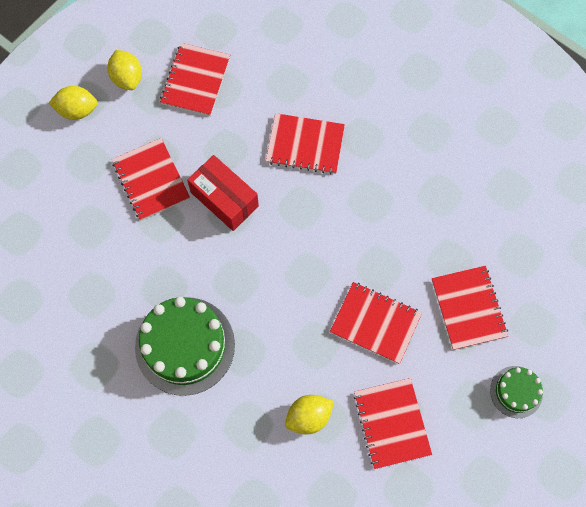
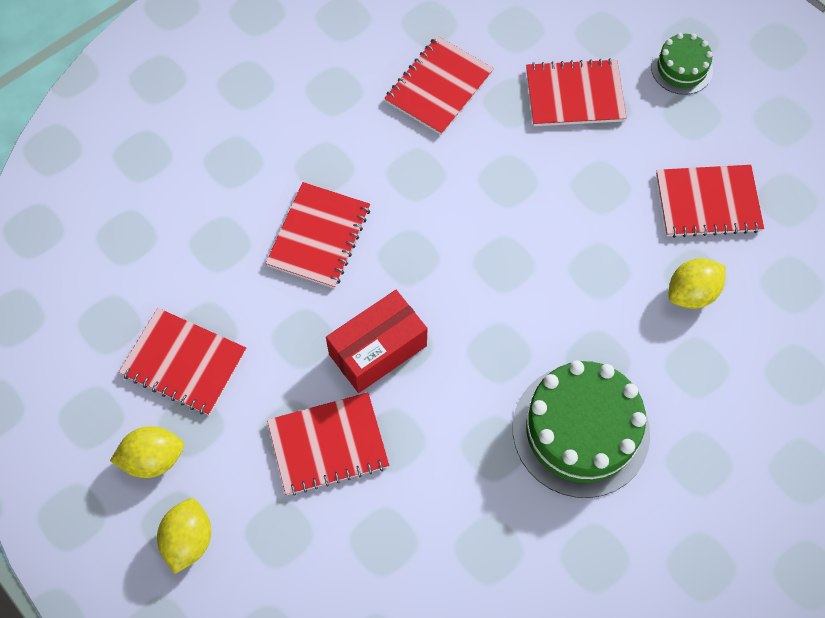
camera: 80 degrees left, 5 degrees down
(308, 417) = (691, 293): yellow lemon -> yellow lemon turned 75 degrees clockwise
(375, 323) = (580, 197): red notebook -> red notebook (439, 87)

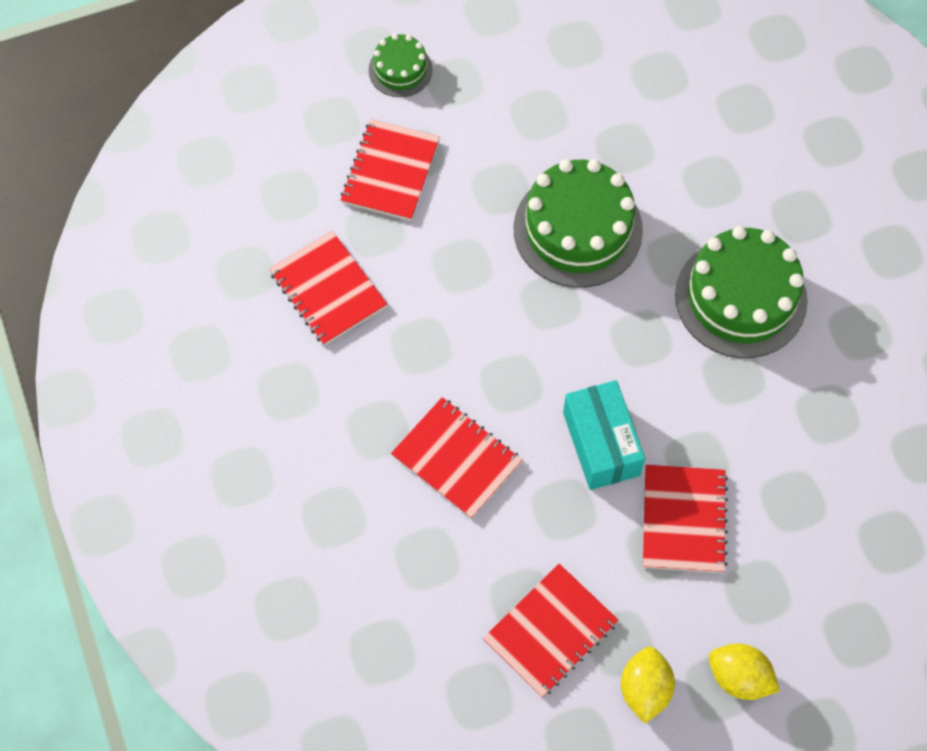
camera: 70 degrees left, 0 degrees up
(378, 350) = (601, 444): red box -> turquoise box
(588, 263) = (578, 229): none -> green cake
(691, 293) = (639, 157): yellow lemon -> none
(708, 202) = (553, 107): red notebook -> none

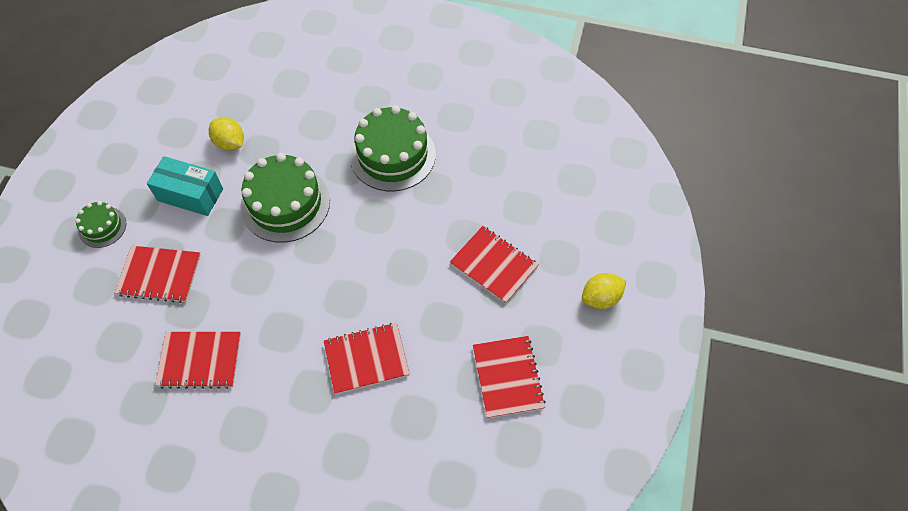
camera: 55 degrees left, 5 degrees down
(390, 172) = (159, 275): red notebook -> red notebook turned 45 degrees counterclockwise
(601, 444) = (419, 276): turquoise box -> turquoise box (190, 194)
(644, 689) = (575, 350): yellow lemon -> yellow lemon (230, 143)

